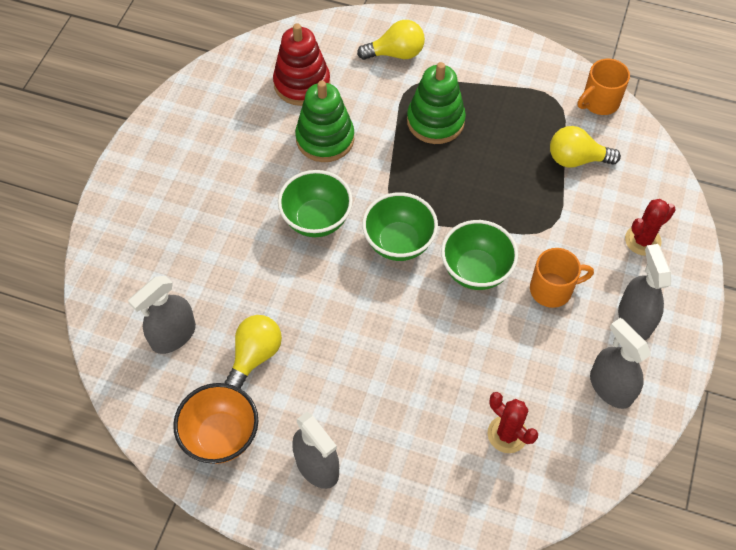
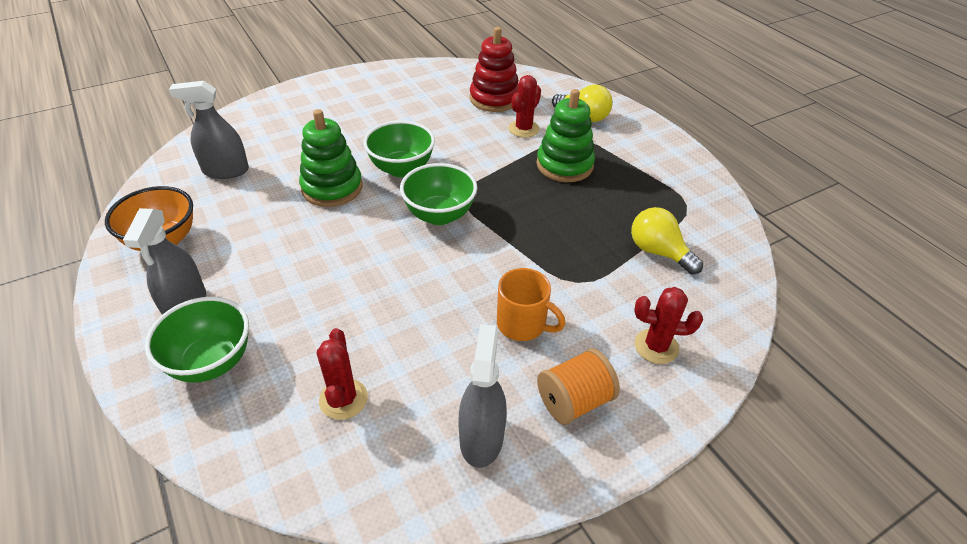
camera: 40 degrees right, 15 degrees down
(255, 356) = (252, 213): yellow light bulb -> none
(325, 139) = (470, 132): green stacking toy -> green stacking toy (332, 188)
(364, 103) = (523, 129): none -> red cactus
(476, 271) = (474, 269): green bowl -> green bowl (211, 362)
(599, 102) = (727, 228): orange mug -> none
(634, 319) = (574, 401): grey spray bottle -> orange spool

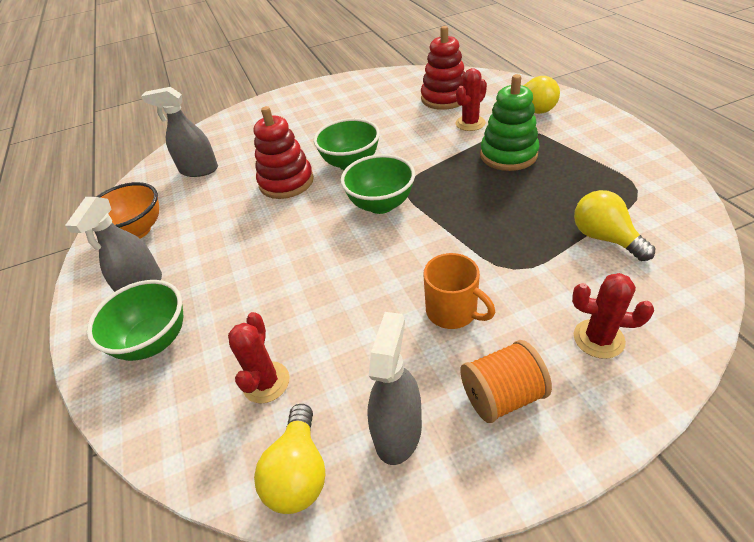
camera: 15 degrees right, 0 degrees up
(332, 188) = (286, 182): green stacking toy -> red stacking toy
(390, 481) = (299, 472): none -> yellow light bulb

